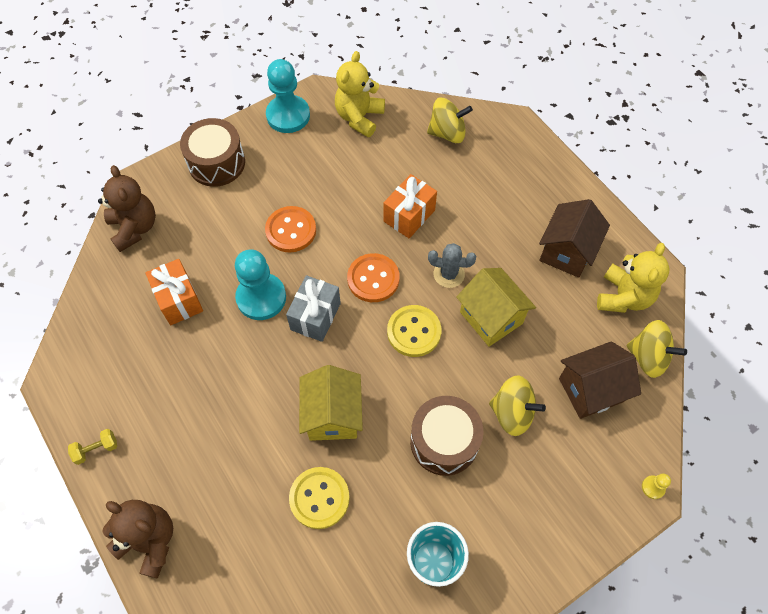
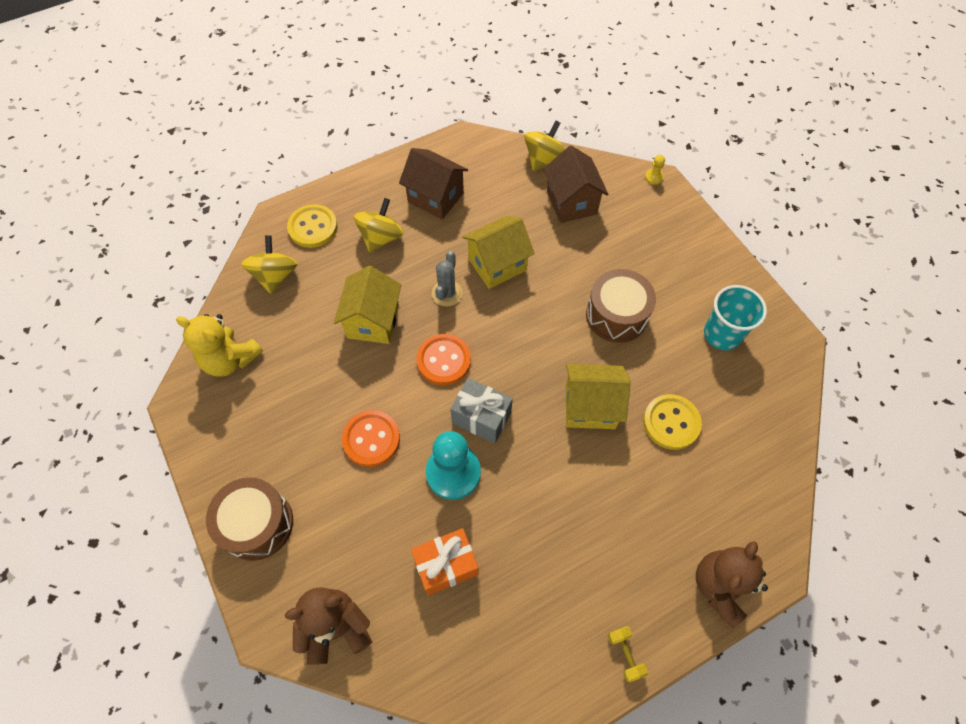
camera: 85 degrees left, 0 degrees up
(288, 115) = (205, 437): turquoise pawn -> none
(409, 215) = (373, 321): orange gift -> yellow house
(414, 332) = (506, 329): yellow button -> yellow button (313, 227)
(512, 413) = (590, 260): yellow spinning top -> yellow spinning top (381, 237)
(623, 297) = (486, 165): yellow teddy bear -> none

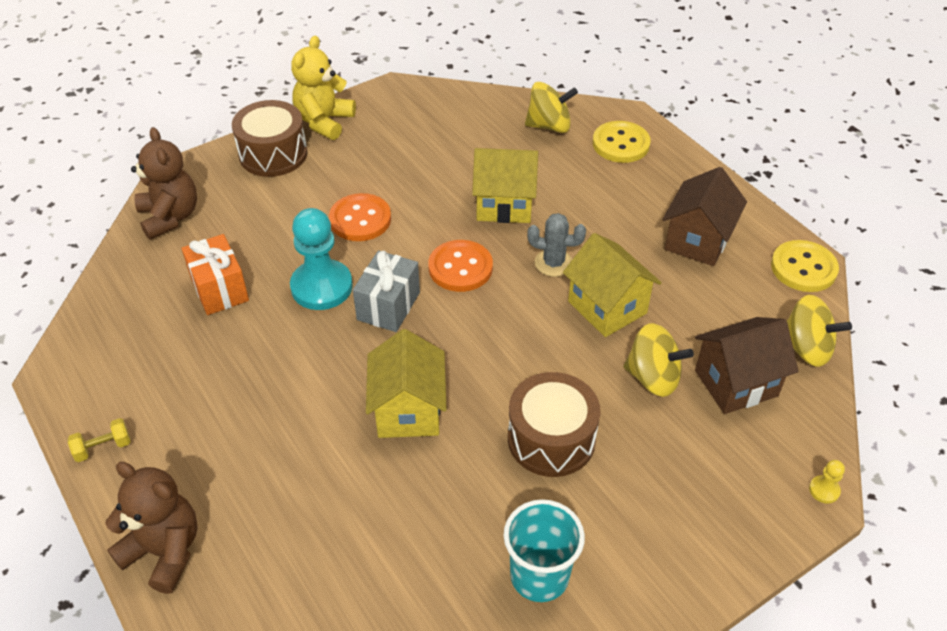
camera: 85 degrees right, 15 degrees down
(230, 359) = (444, 111): yellow teddy bear -> yellow teddy bear (324, 122)
(381, 237) = (621, 199): yellow spinning top -> yellow spinning top (653, 377)
(671, 422) = (389, 502): yellow button -> yellow button (803, 268)

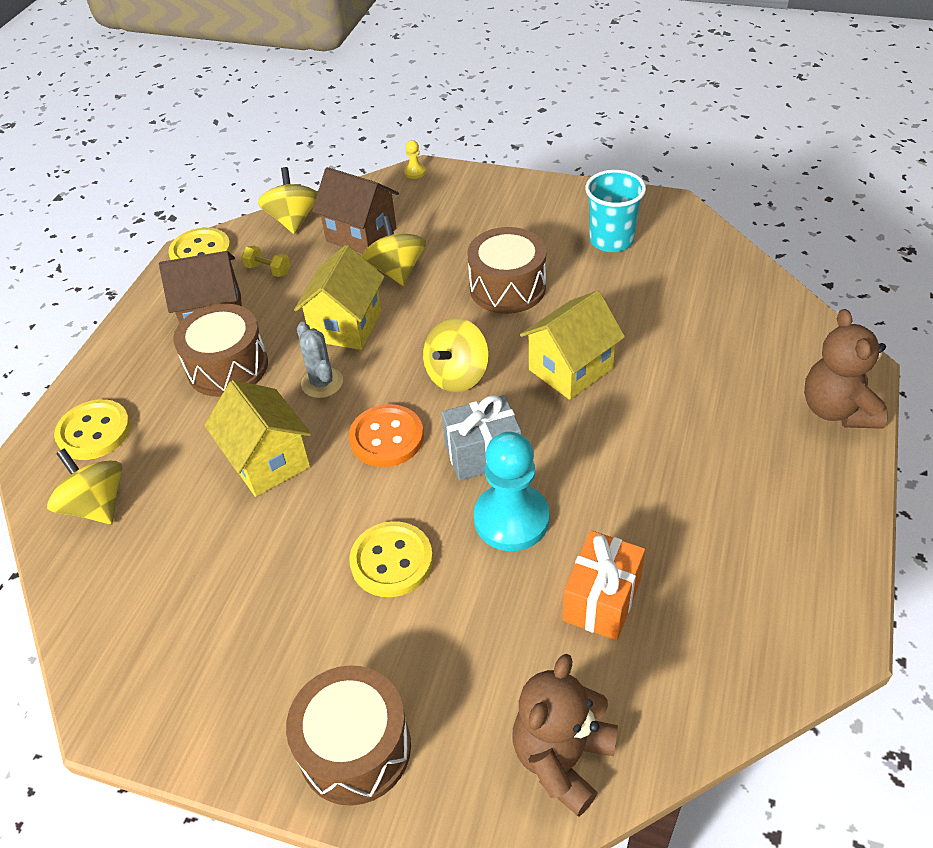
camera: 125 degrees left, 0 degrees up
(103, 447) = (835, 524): yellow dumbbell -> yellow dumbbell (268, 270)
(324, 122) = (243, 745): yellow teddy bear -> none
(360, 219) = (391, 561): orange button -> yellow button
(479, 339) = (457, 375): none -> yellow spinning top
(625, 224) = (227, 367): none -> brown drum

